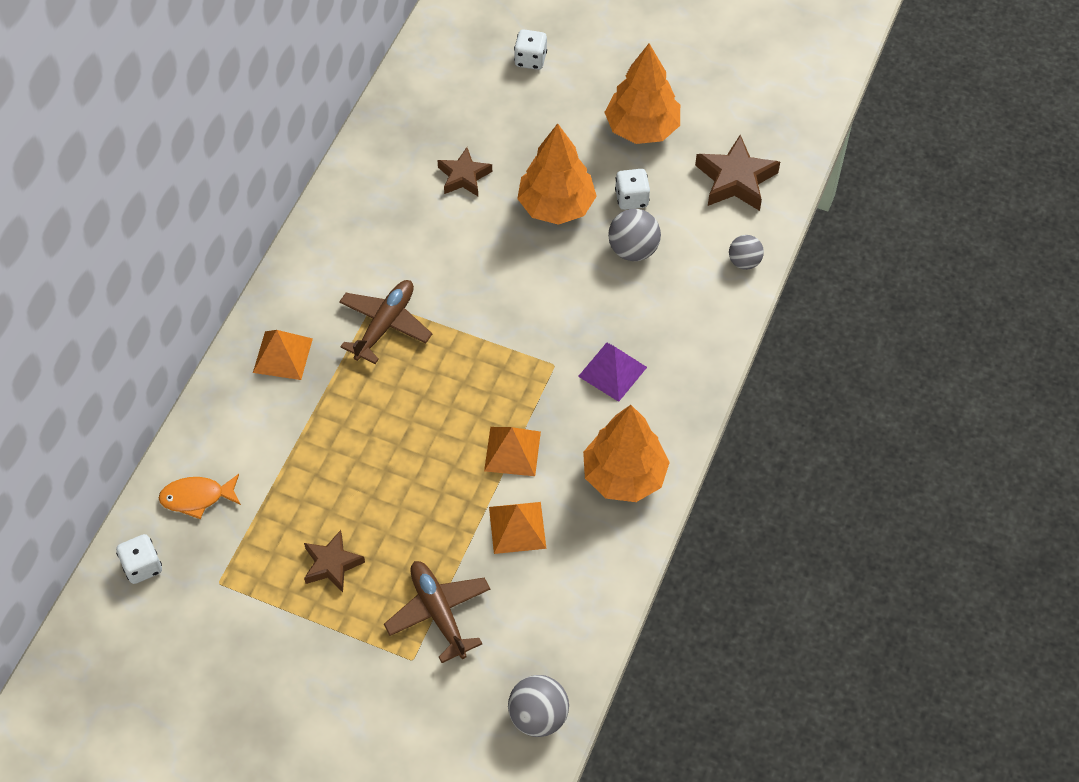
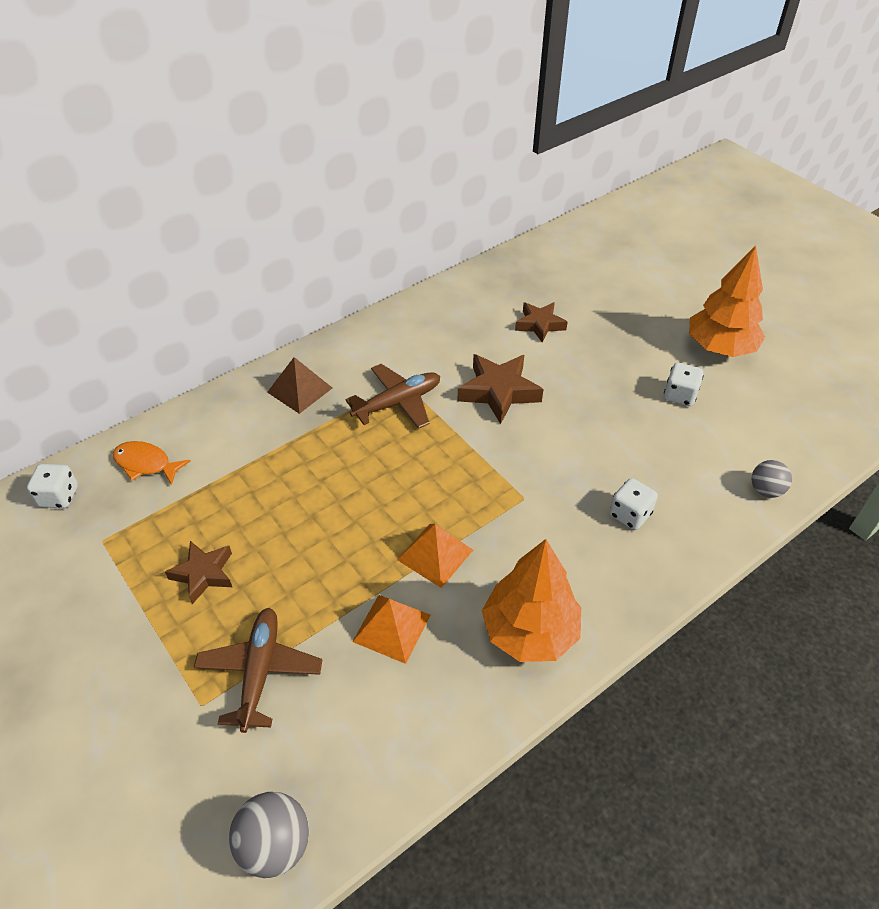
camera: 30 degrees right, 10 degrees down
(282, 355) = (300, 390): orange pyramid -> brown pyramid
(530, 59) = (648, 268): white dice -> white dice (630, 514)
(556, 206) = (606, 375): orange tree -> none
(612, 371) = (576, 529): purple pyramid -> none
(633, 250) = (657, 435): grey ball -> none
(735, 180) = (791, 419): brown star -> brown star (499, 392)

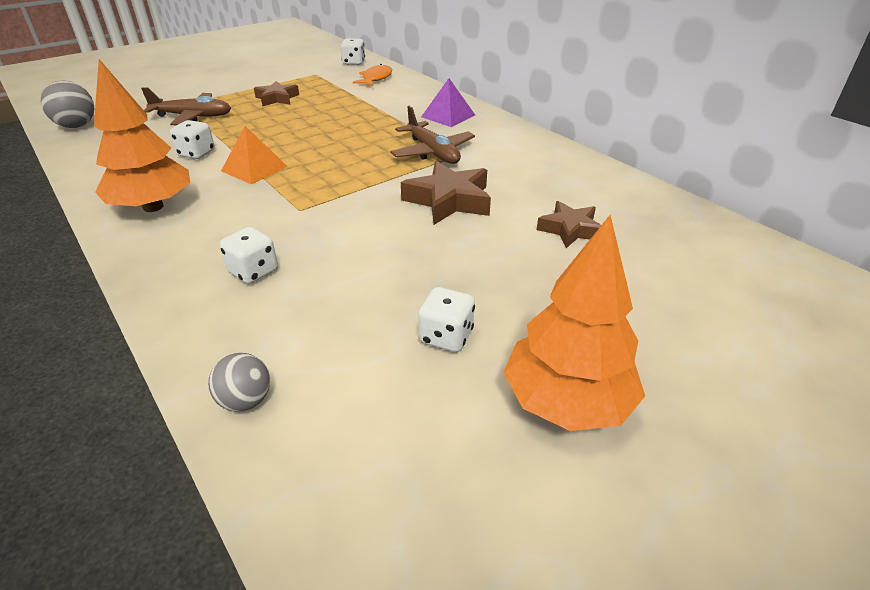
camera: 90 degrees right, 10 degrees down
(300, 390) = (448, 116): brown pyramid -> purple pyramid
(392, 628) = (196, 153): orange pyramid -> white dice

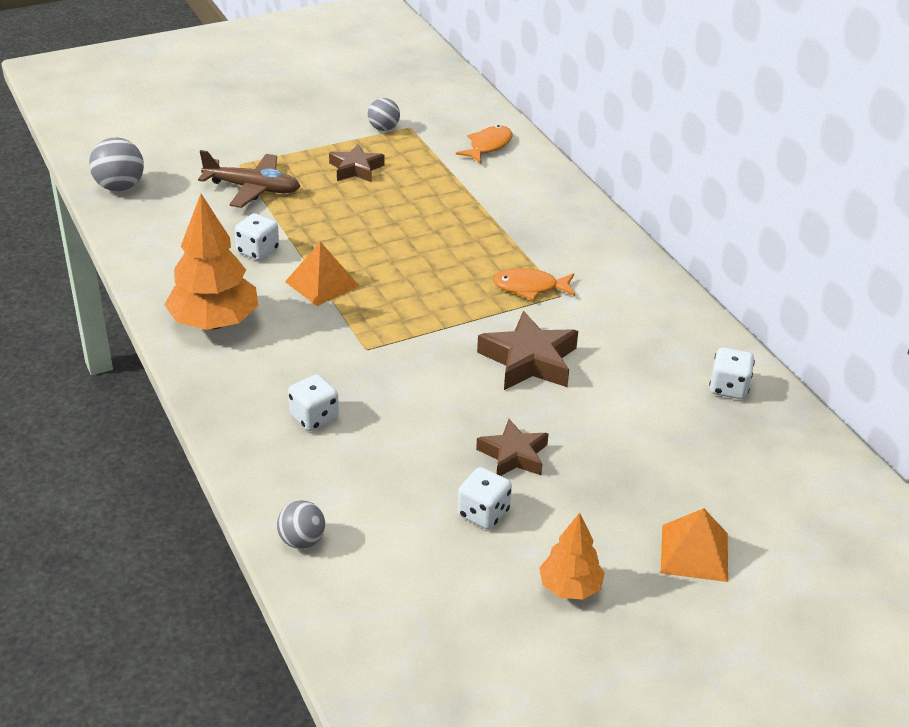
camera: 10 degrees right, 0 degrees up
(296, 76) = (383, 128): none -> grey ball
(353, 63) = (464, 109): white dice -> white dice (728, 388)
(433, 152) = (530, 287): brown plane -> orange fish
(448, 116) = (565, 229): purple pyramid -> none
(567, 402) = (570, 587): orange tree -> orange tree, size x0.57
(570, 229) = (648, 418): brown star -> brown star (513, 455)
(675, 341) = (694, 553): none -> orange pyramid

